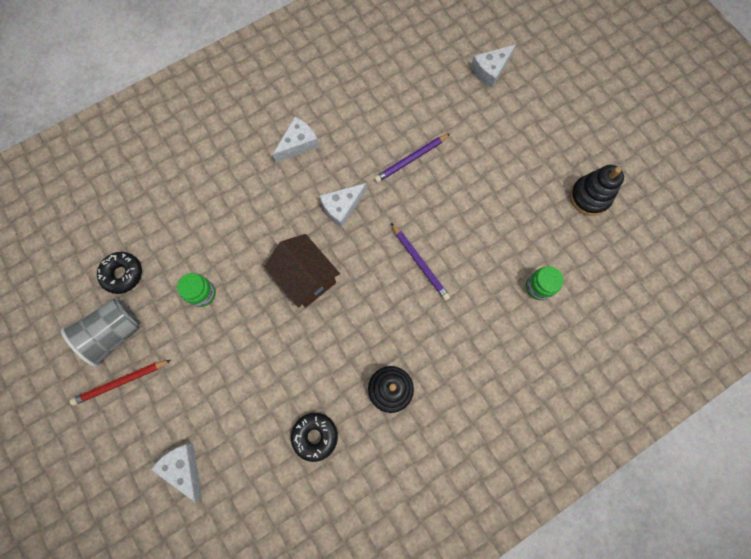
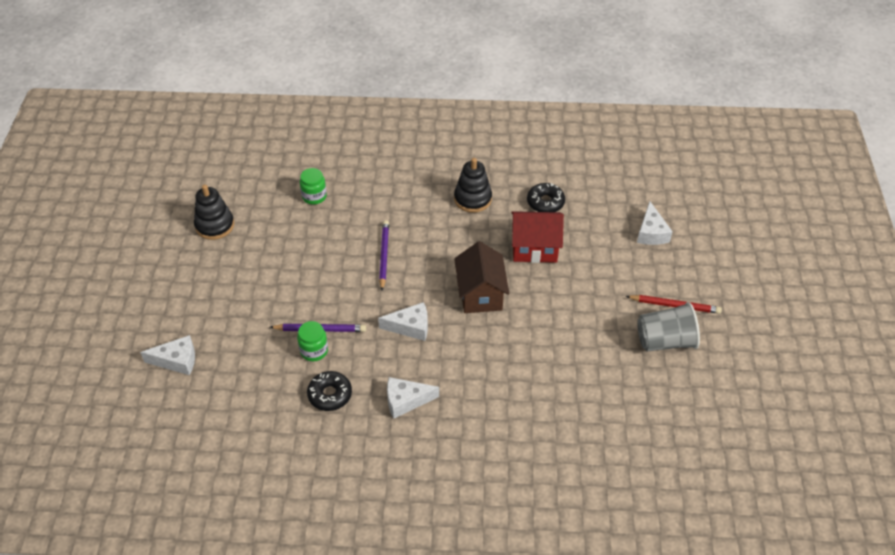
camera: 145 degrees left, 25 degrees down
(123, 274) = (636, 382): black donut -> black donut (330, 395)
(202, 293) = (574, 330): green jar -> green jar (314, 351)
(290, 365) = (534, 248): none -> red house

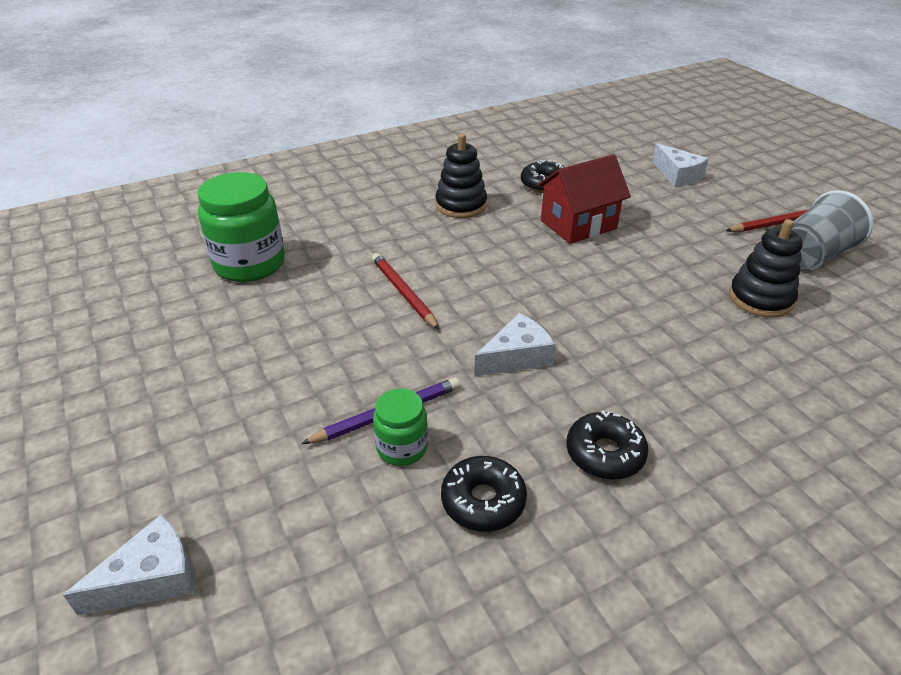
camera: 30 degrees left, 10 degrees down
(215, 225) = (108, 345): black stacking toy -> black stacking toy (760, 299)
(314, 196) = (250, 264): green jar -> green jar, size x1.87
(384, 255) = (403, 292): purple pencil -> red pencil
(406, 401) = (604, 453): white cheese -> black donut
(480, 294) = (567, 288): brown house -> none

